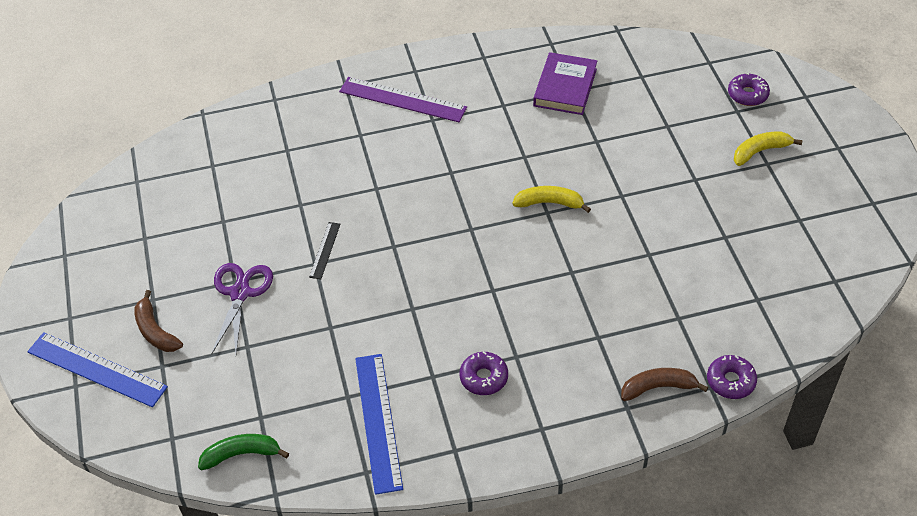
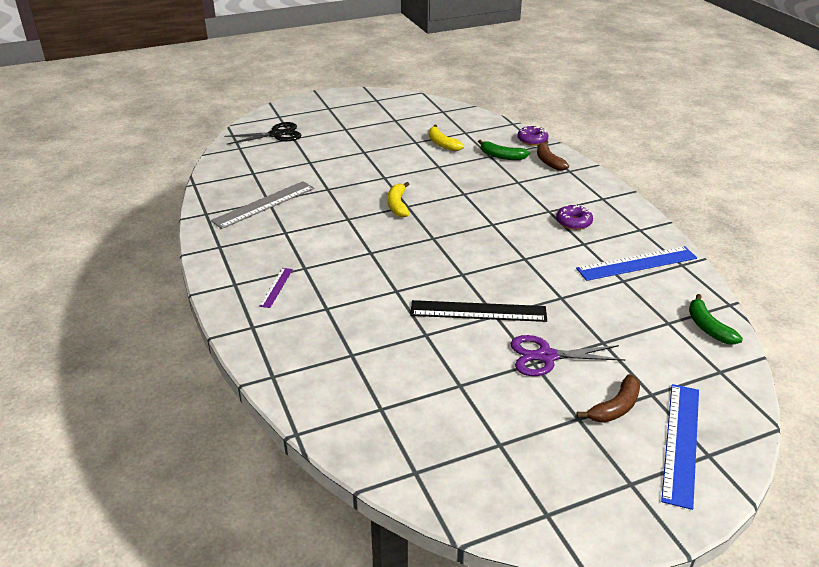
camera: 100 degrees left, 15 degrees down
(324, 250) = (478, 311): black ruler -> black ruler, size x1.98
(402, 99) = (276, 287): purple ruler -> purple ruler, size x0.50
(565, 87) = (264, 204): purple book -> grey ruler
(677, 331) = (501, 156): none -> green banana
(747, 94) = (276, 134): purple donut -> black scissors
(760, 151) = (334, 131): yellow banana -> yellow banana (442, 144)

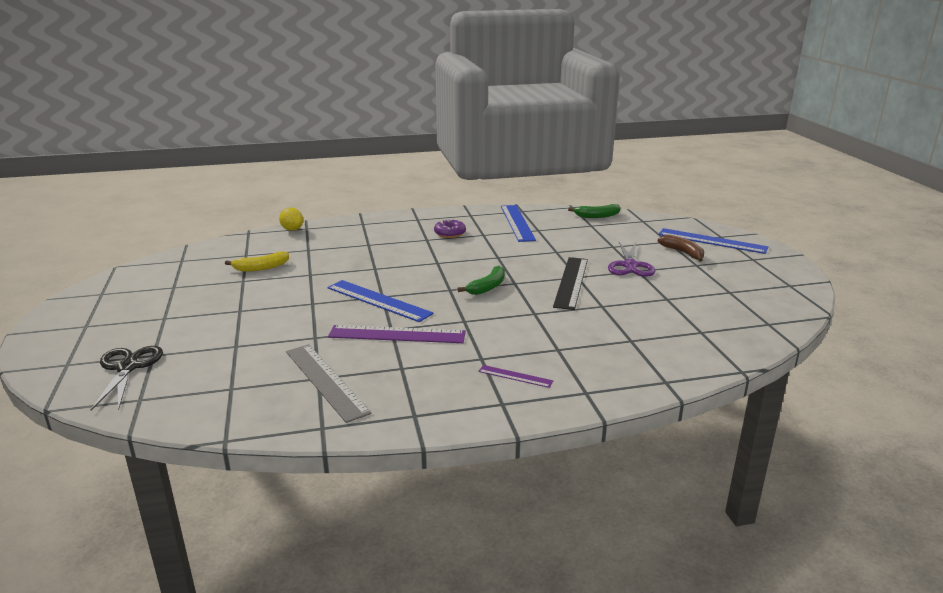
camera: 80 degrees left, 10 degrees down
(338, 223) = (397, 334): none -> purple ruler
(398, 205) = (378, 300): yellow banana -> blue ruler
(501, 156) = (313, 245): green banana -> green banana (487, 287)
(532, 140) = (292, 229): purple donut -> yellow lemon
(548, 161) = (339, 228): brown banana -> none

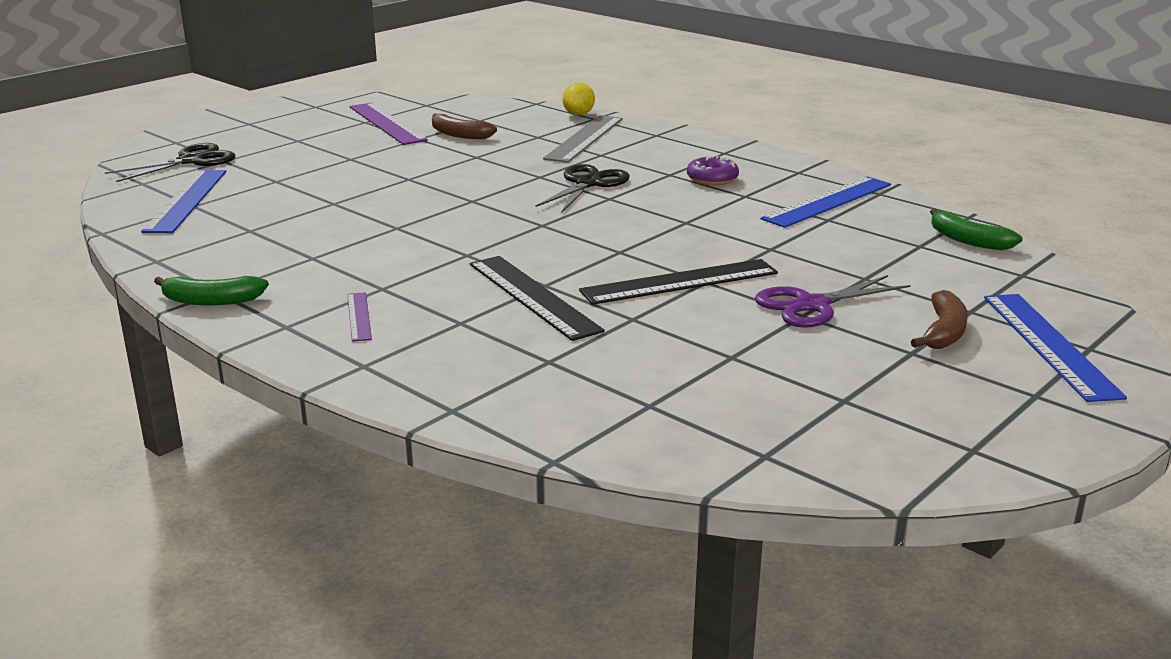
camera: 55 degrees right, 0 degrees up
(261, 268) = (459, 134): yellow banana -> brown banana
(326, 381) = (247, 235): grey ruler -> grey ruler (585, 138)
(378, 300) = (458, 202): blue ruler -> blue ruler (186, 200)
(397, 334) = (387, 233): purple ruler -> purple ruler (387, 123)
(408, 261) = (588, 184): none -> black scissors
(487, 287) = (581, 241): green banana -> green banana (211, 301)
(546, 321) = (532, 296): none -> black ruler

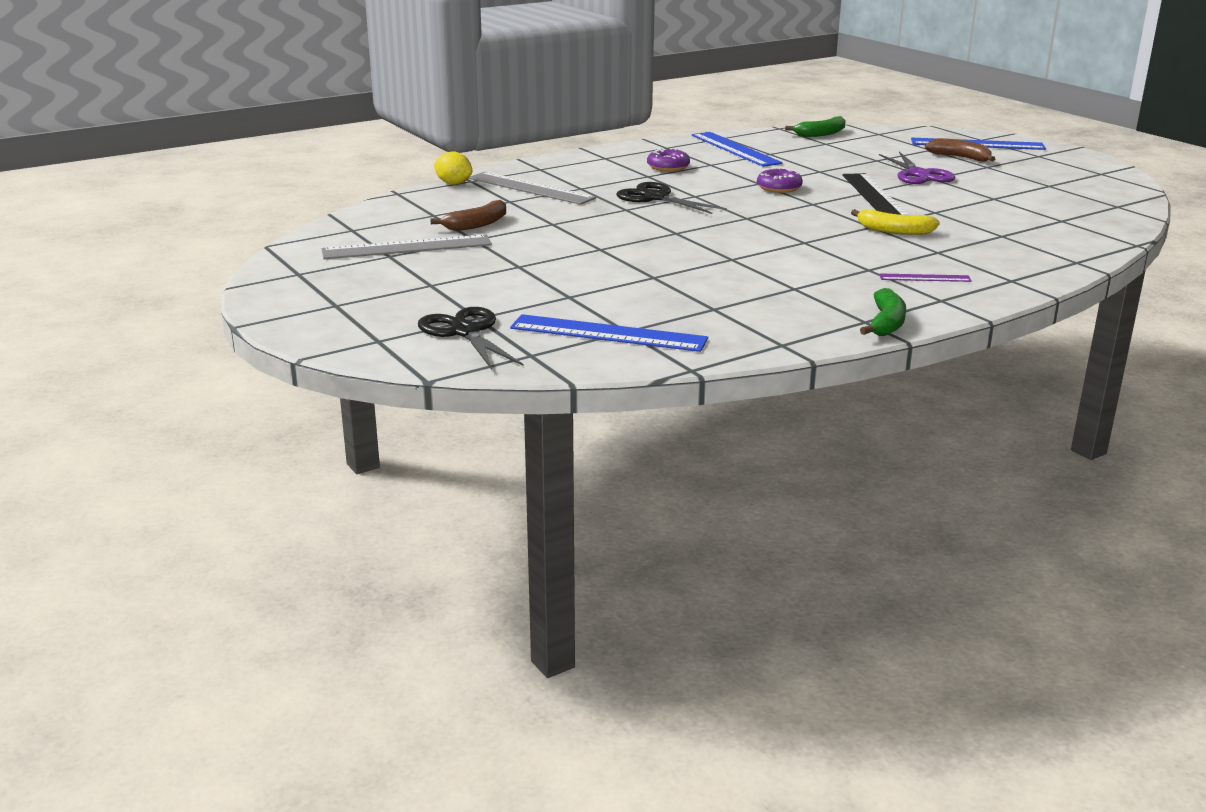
camera: 75 degrees left, 0 degrees up
(387, 123) = (407, 247): purple ruler -> grey ruler
(532, 296) = (894, 231): black ruler -> yellow banana
(672, 232) = (779, 188): none -> purple donut

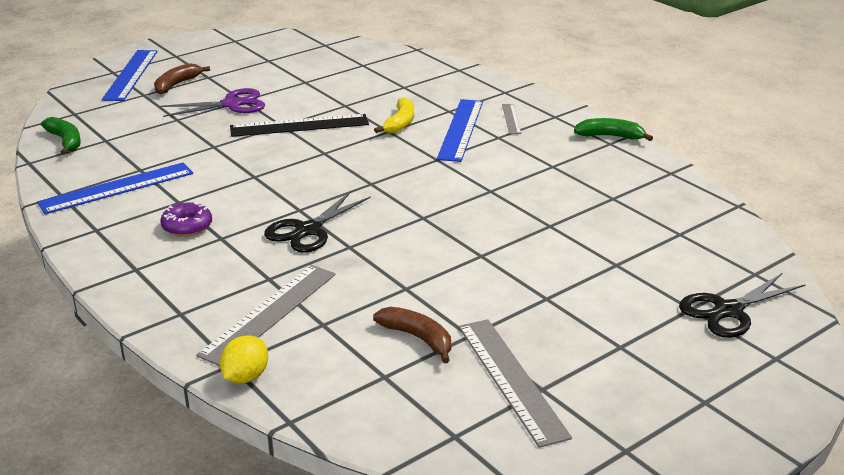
camera: 95 degrees left, 5 degrees up
(608, 333) = (691, 241): blue ruler -> blue ruler (461, 129)
(779, 188) = (273, 167): purple donut -> none
(925, 278) = (511, 119): purple ruler -> grey ruler

